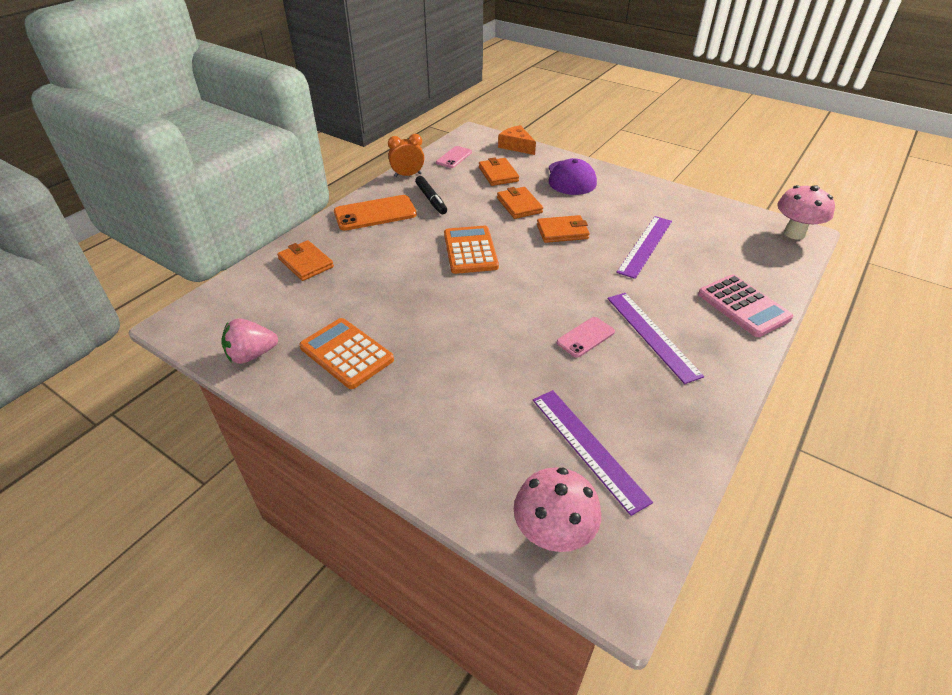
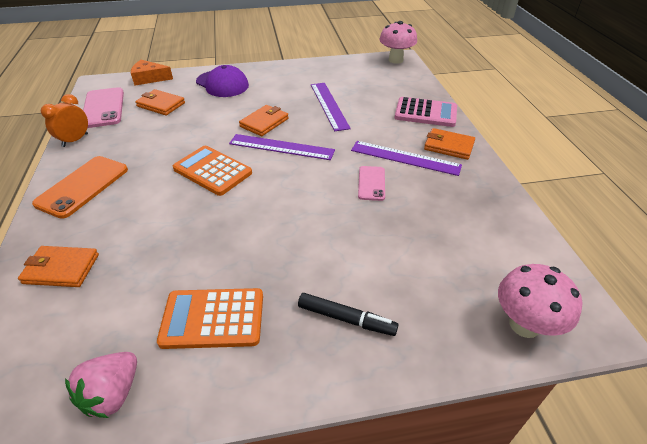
camera: 45 degrees left, 0 degrees up
(431, 199) = (125, 149): black marker -> black marker (346, 319)
(454, 157) = (103, 108): pink phone -> pink phone, size x1.69
(519, 205) = (208, 119): orange wallet -> orange wallet (448, 146)
(588, 448) = (466, 252): purple ruler -> purple ruler (281, 147)

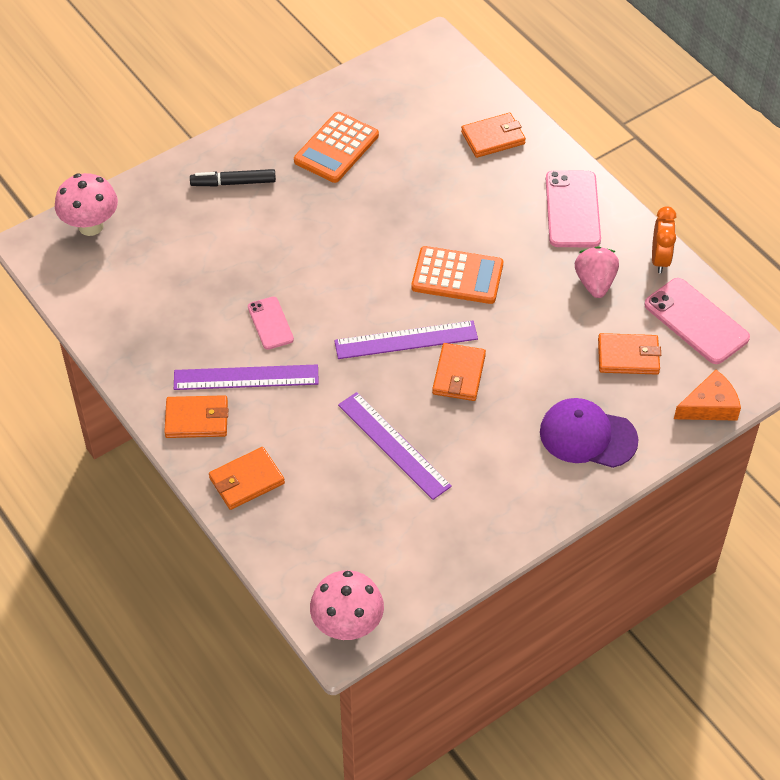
camera: 155 degrees right, 10 degrees up
(83, 186) = (572, 209): orange phone -> pink phone
(113, 394) = (365, 88): pink strawberry -> pink strawberry (595, 283)
(213, 318) = (336, 148): orange calculator -> orange calculator turned 150 degrees clockwise
(425, 113) = (246, 481): pink calculator -> orange wallet

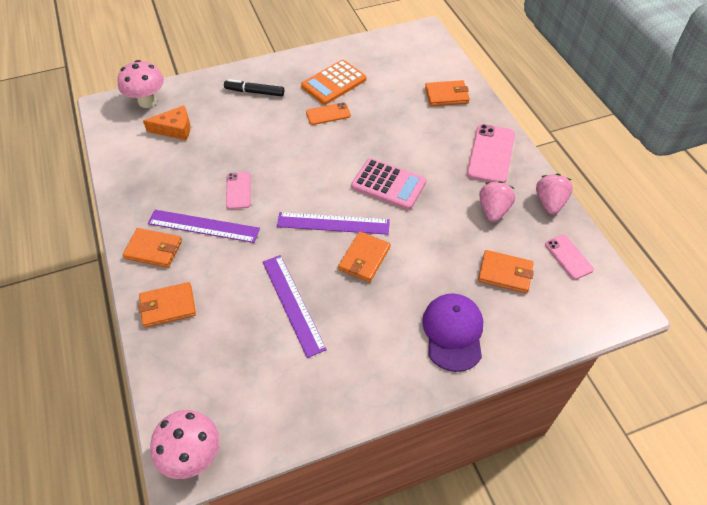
camera: 15 degrees right, 0 degrees up
(345, 195) = (328, 114): none -> orange phone
(457, 276) = (388, 184): orange calculator -> pink calculator
(587, 436) = (453, 332): purple cap -> purple cap turned 60 degrees clockwise
(660, 259) = (549, 203): orange clock -> pink strawberry
(696, 321) = (568, 257): pink phone -> pink phone, size x0.59
(709, 406) = (564, 330): orange cheese -> orange cheese (174, 129)

